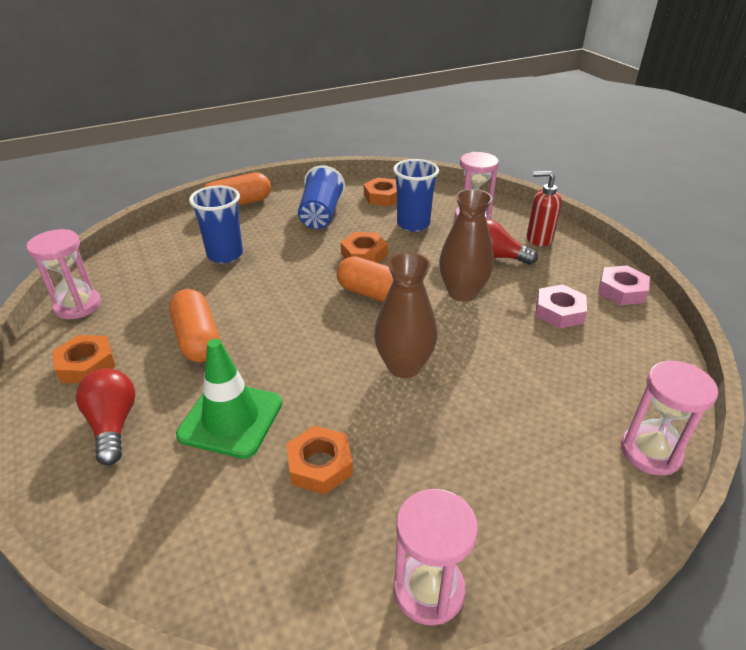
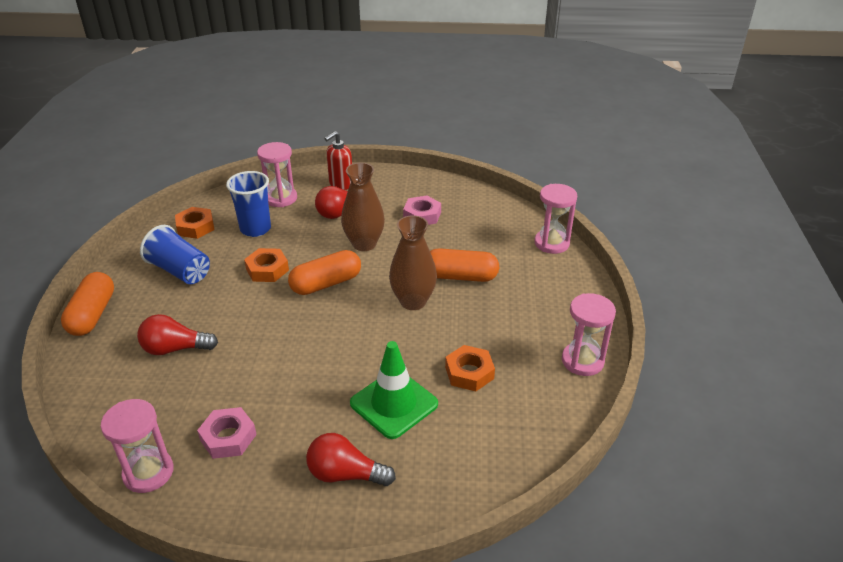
camera: 60 degrees left, 0 degrees up
(86, 365) = (251, 480): orange nut -> none
(197, 339) = (283, 398): orange capsule -> orange capsule (460, 276)
(225, 255) = (175, 349): blue cup -> red light bulb
(621, 290) = (426, 183): pink nut -> pink nut (228, 437)

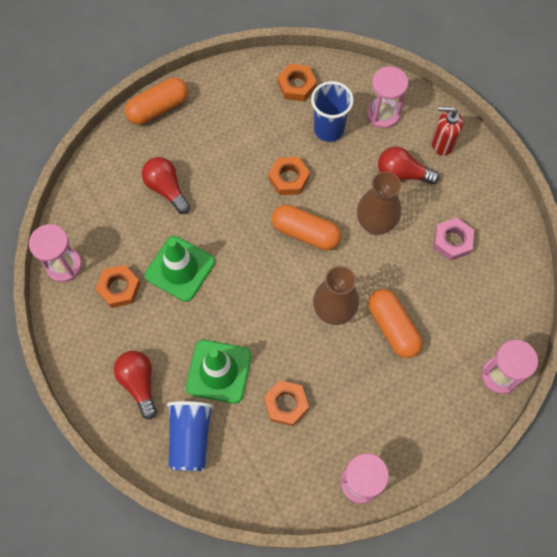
camera: 55 degrees right, 30 degrees up
(180, 271) = (241, 121): blue cup -> blue cup (190, 438)
(228, 437) = (119, 288): pink nut -> orange nut
(263, 379) = (180, 269): none -> green traffic cone

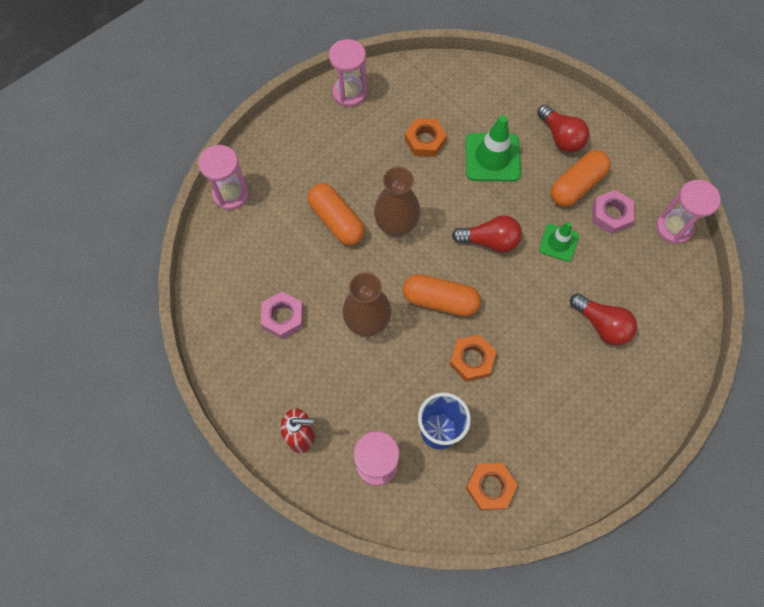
camera: 170 degrees right, 0 degrees up
(119, 288) = (611, 214): orange nut -> pink nut
(158, 108) = (647, 424): orange capsule -> orange capsule (576, 185)
(180, 269) = (558, 243): green traffic cone -> green traffic cone, size x0.60
(190, 438) = (501, 103): blue cup -> none
(402, 174) = (345, 387): red light bulb -> red light bulb (490, 241)

